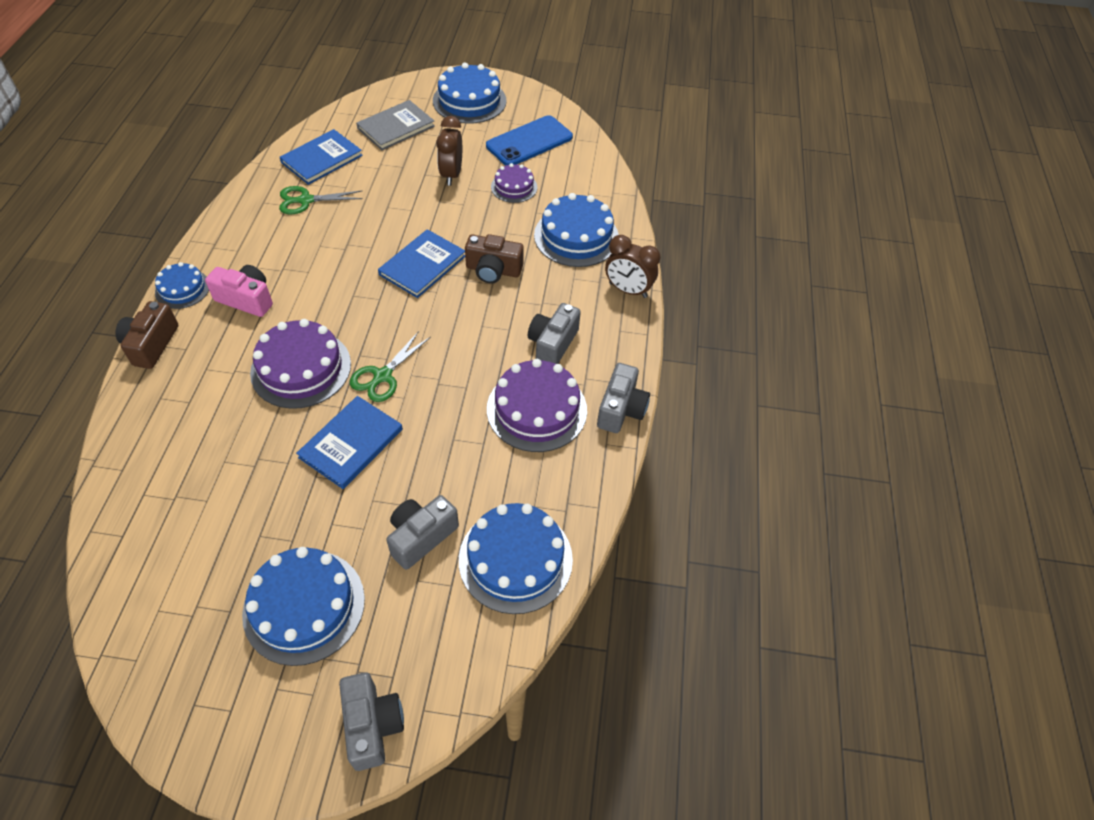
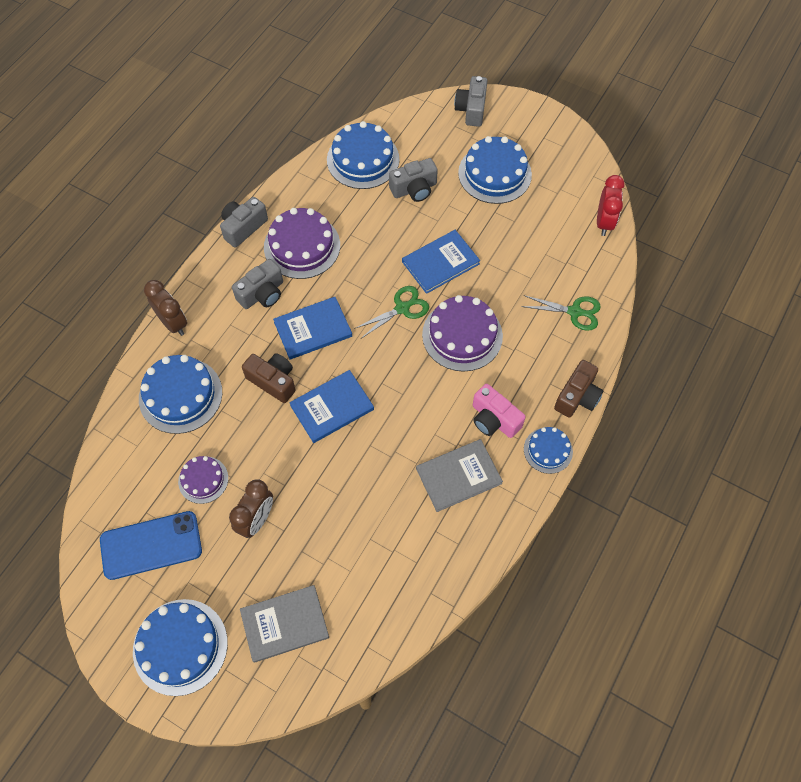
camera: 155 degrees left, 10 degrees up
(117, 579) = (604, 222): none -> red clock
(274, 246) = (458, 476): none -> grey book
(305, 200) = (415, 531): green scissors -> green scissors (575, 312)
(321, 159) = (383, 594): blue book -> blue book (313, 329)

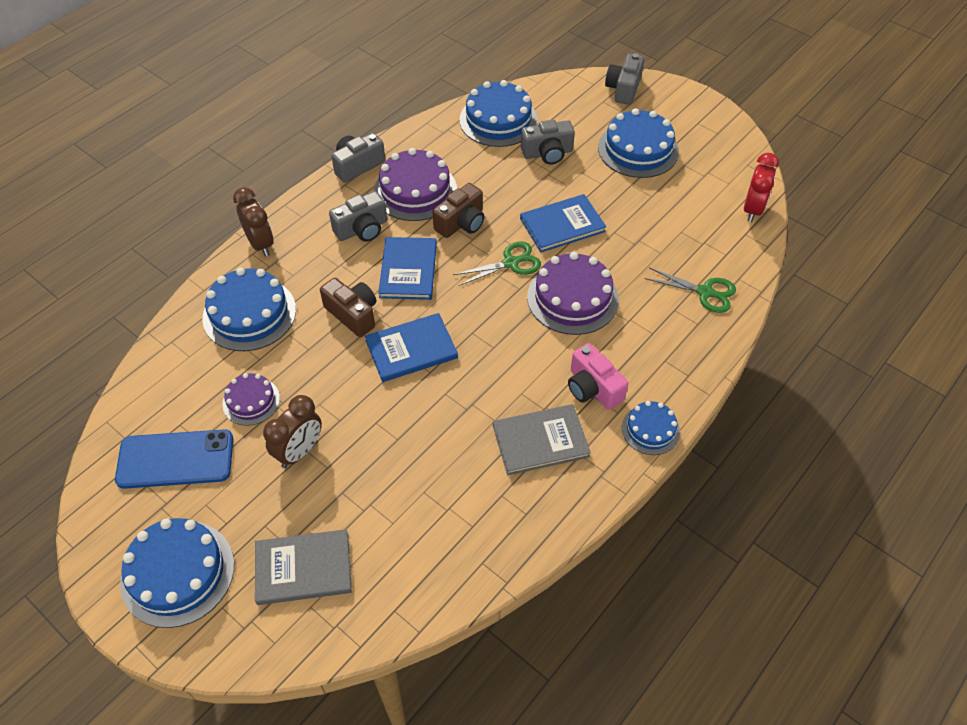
camera: 10 degrees right, 10 degrees down
(313, 329) = (408, 270): blue book -> blue book turned 75 degrees counterclockwise
(577, 397) = (694, 378): brown camera -> brown camera (461, 223)

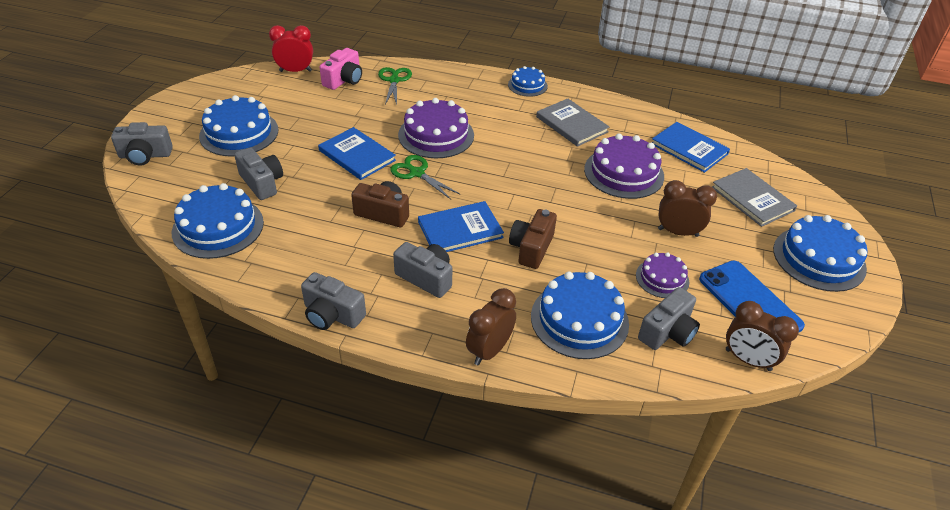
camera: 115 degrees left, 10 degrees down
(124, 415) = (748, 360): none -> brown clock
(192, 371) = (667, 332): none -> grey camera
(411, 349) = (542, 203): blue book -> blue book (689, 149)
(415, 190) = (353, 257): purple cake -> purple cake (624, 173)
(593, 388) = (512, 112): pink camera -> pink camera (344, 80)

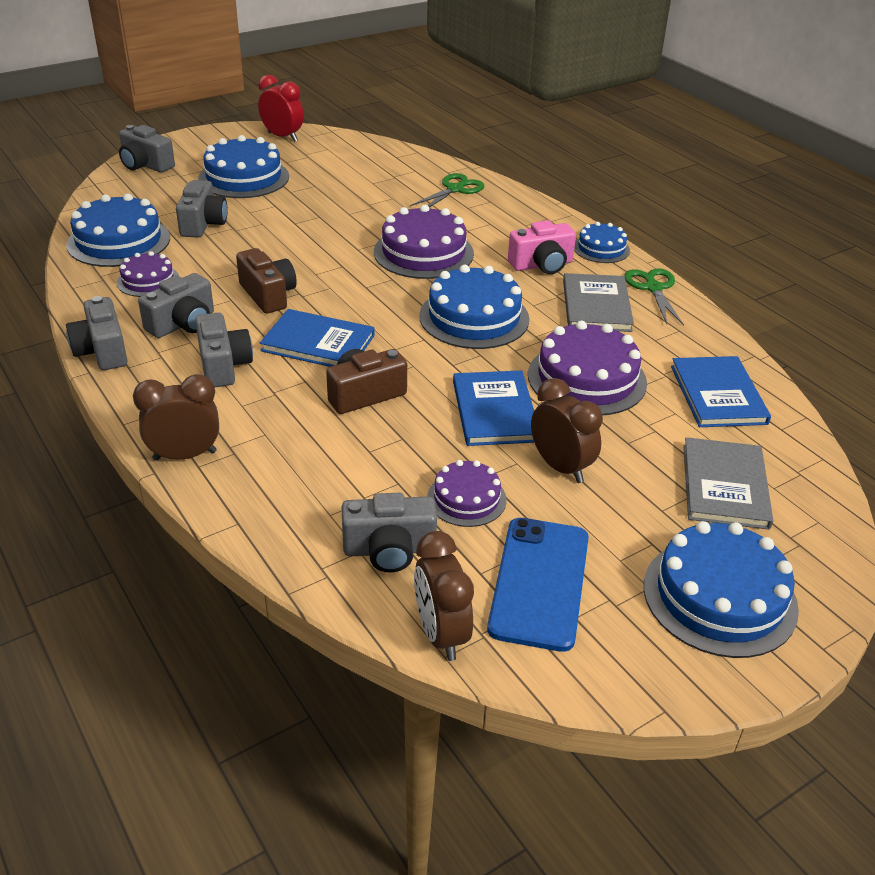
camera: 40 degrees right, 5 degrees down
(286, 246) = (148, 280): none -> purple cake
(295, 71) = (369, 147): red clock -> red clock (282, 137)
(344, 80) = (404, 171): pink camera -> pink camera (542, 265)
(357, 155) = (318, 237): blue book -> blue book (494, 411)
(358, 264) = (183, 324): none -> grey camera
(416, 173) = (352, 276): green scissors -> green scissors (653, 288)
(579, 319) = (312, 482): blue cake -> blue cake (474, 317)

